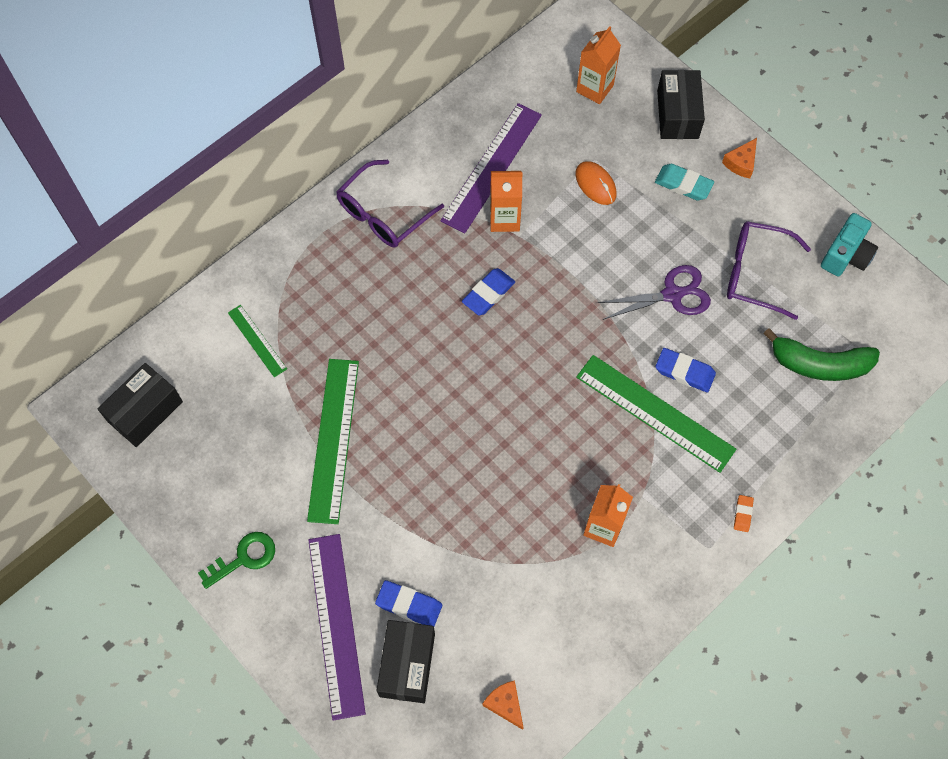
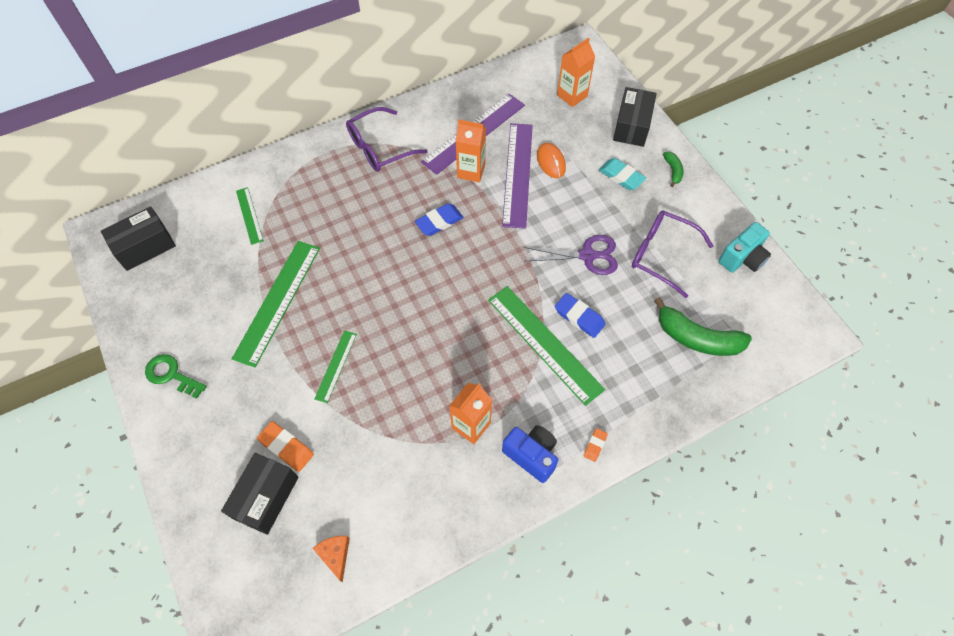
camera: 15 degrees right, 5 degrees down
(244, 558) = (171, 375): green key -> green key turned 135 degrees counterclockwise
(336, 624) = (221, 448): purple ruler -> purple ruler (517, 174)
(409, 605) = (286, 447): blue eraser -> orange eraser
(430, 498) = (336, 366): none -> green ruler
(678, 543) = (531, 455): none -> blue camera
(741, 163) = (673, 171): orange cheese -> green banana

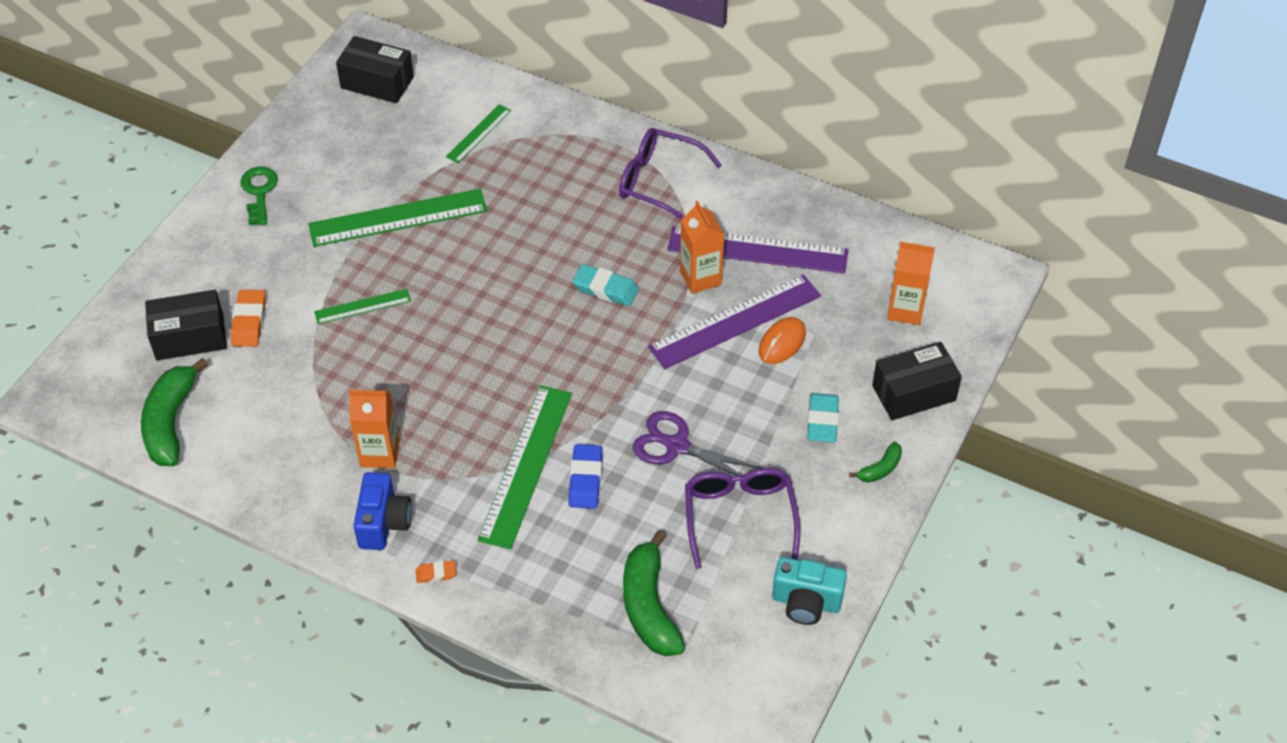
camera: 55 degrees right, 10 degrees down
(335, 555) = (170, 422): orange cheese -> green banana
(439, 222) = (605, 289): blue eraser -> turquoise eraser
(587, 255) = (676, 446): purple scissors -> purple scissors turned 150 degrees clockwise

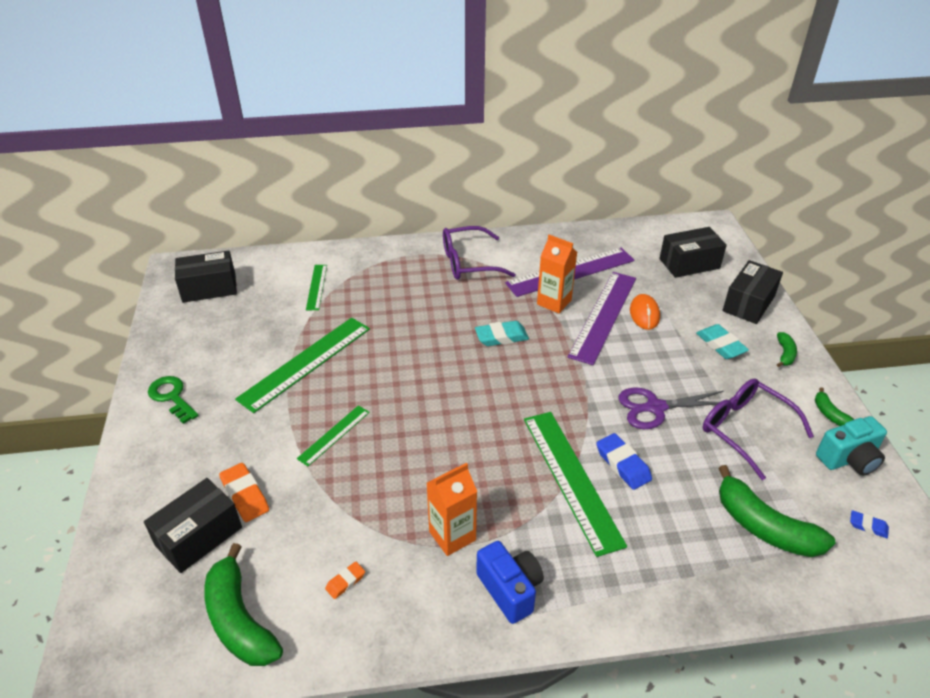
camera: 35 degrees left, 10 degrees down
(436, 573) = (592, 604): orange eraser -> orange eraser (345, 582)
(745, 664) = (868, 526): none -> blue eraser
(845, 553) = (830, 414): none -> green banana
(905, 310) = (689, 263): orange carton -> black box

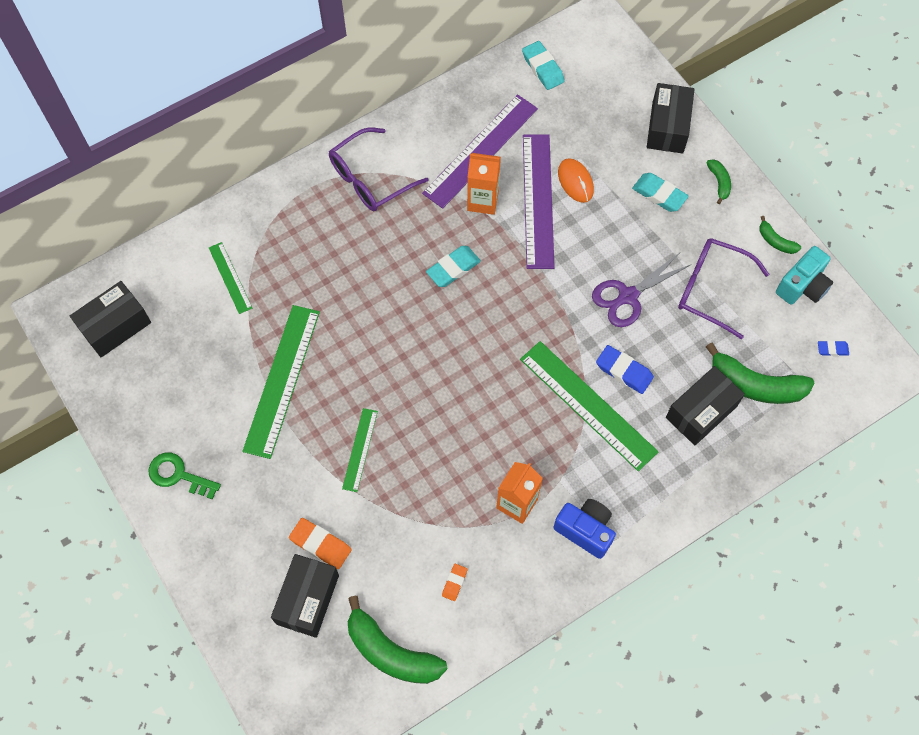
camera: 25 degrees left, 25 degrees up
(651, 239) = (543, 68): none -> turquoise eraser
(689, 263) = (593, 91): black box -> black box (701, 412)

